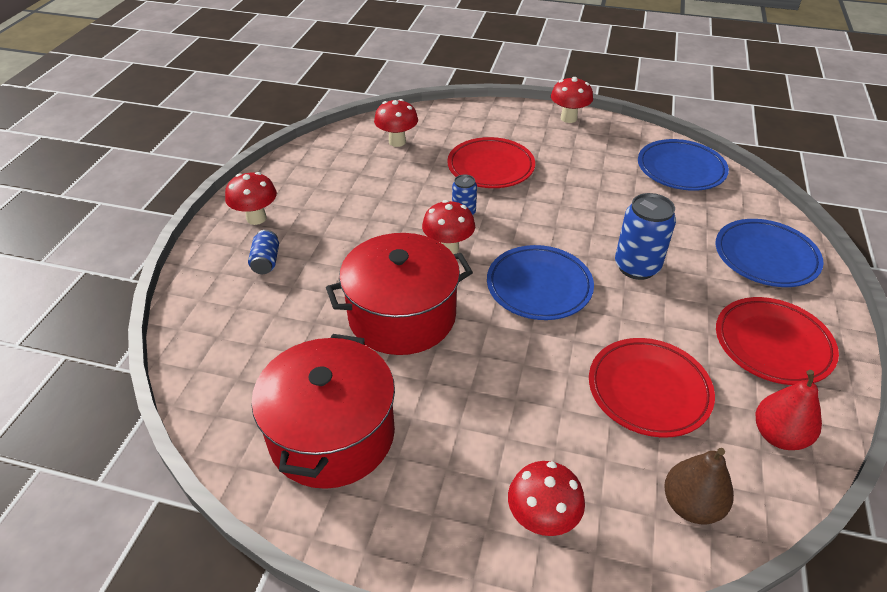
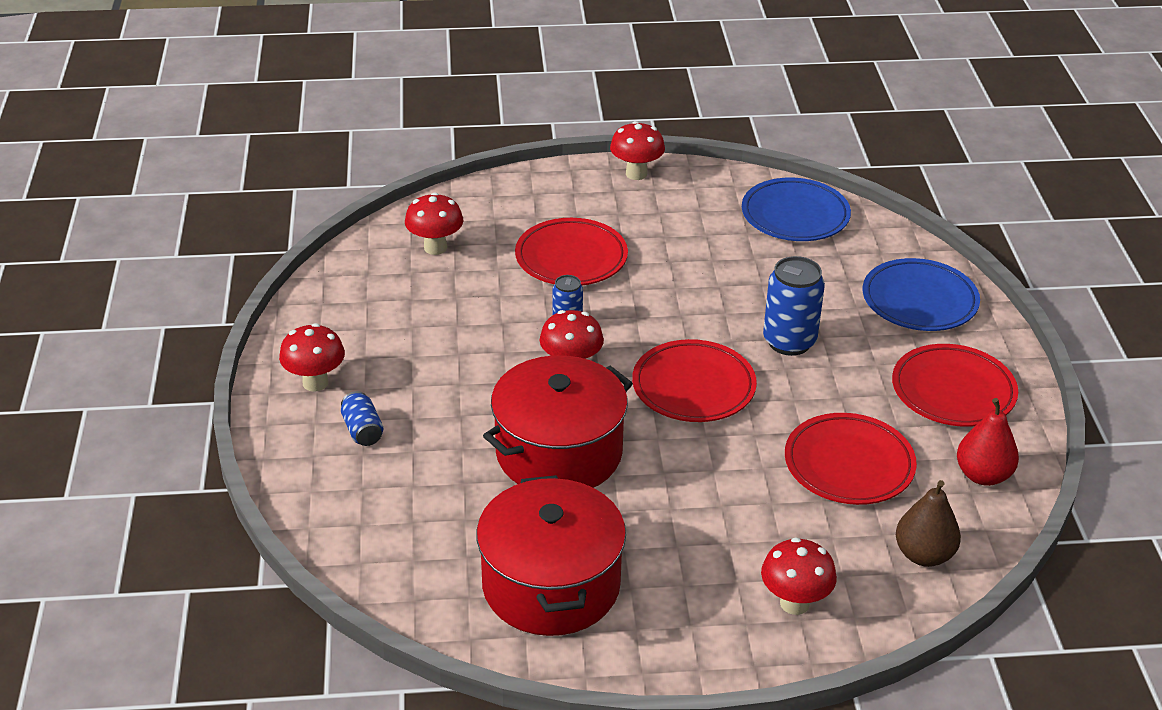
camera: 20 degrees left, 5 degrees down
(539, 287) = (693, 387): blue plate -> red plate

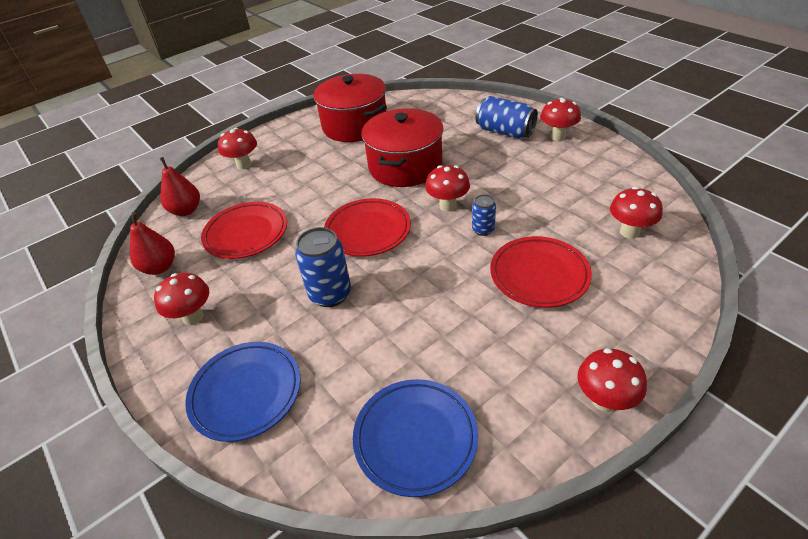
camera: 150 degrees right, 5 degrees up
(362, 430) = (505, 131): blue can -> blue can, size x1.78
(923, 555) = (186, 210): brown pear -> red pear
(953, 391) = (193, 317): red plate -> red mushroom

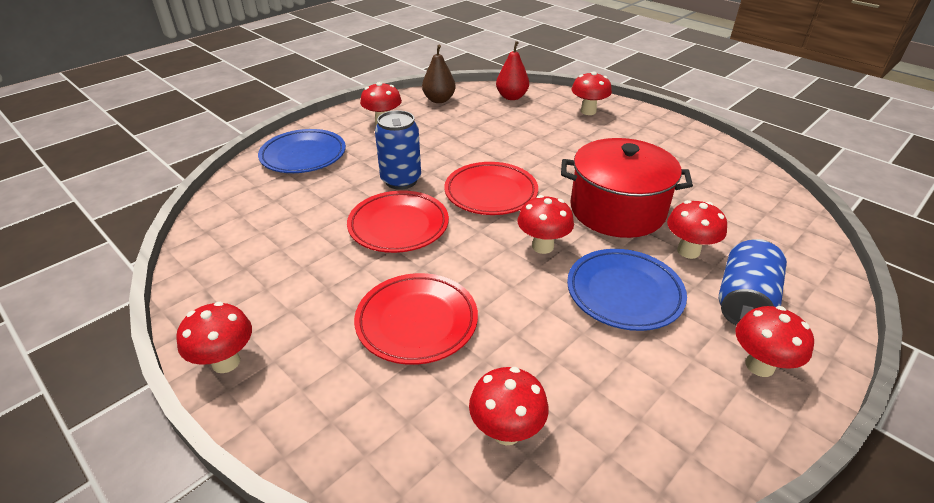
camera: 80 degrees right, 5 degrees down
(160, 267) = (439, 100): red pear -> brown pear
(246, 234) = (482, 129): red plate -> red plate (398, 226)
(355, 125) = (694, 166): red pot -> none
(415, 438) = (233, 237): blue plate -> blue plate (624, 293)
(457, 143) = (688, 251): none -> red mushroom
(483, 230) = (499, 276): blue can -> none

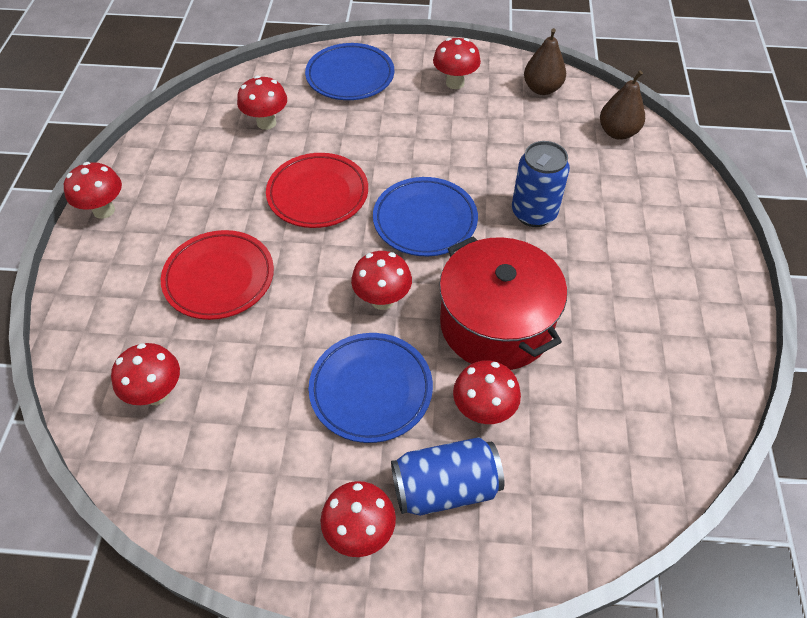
camera: 50 degrees right, 15 degrees up
(401, 180) = (380, 154): blue can -> blue can (534, 213)
(491, 193) = (425, 221): red plate -> blue plate
(511, 97) = (617, 132): red pear -> brown pear
(588, 111) = (666, 205): red mushroom -> red mushroom (266, 123)

